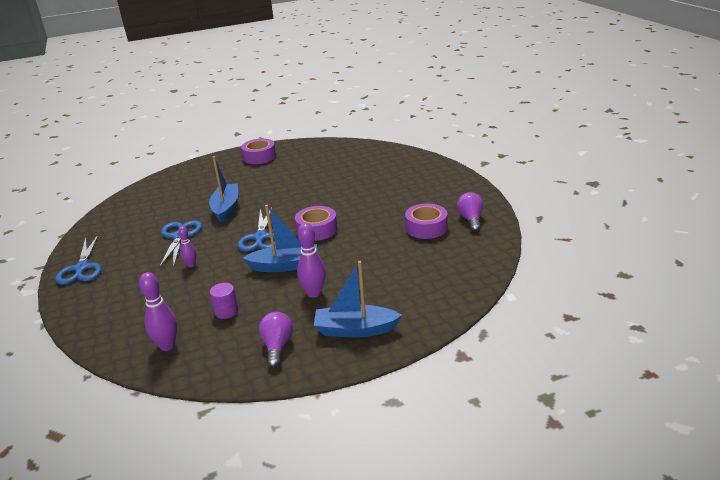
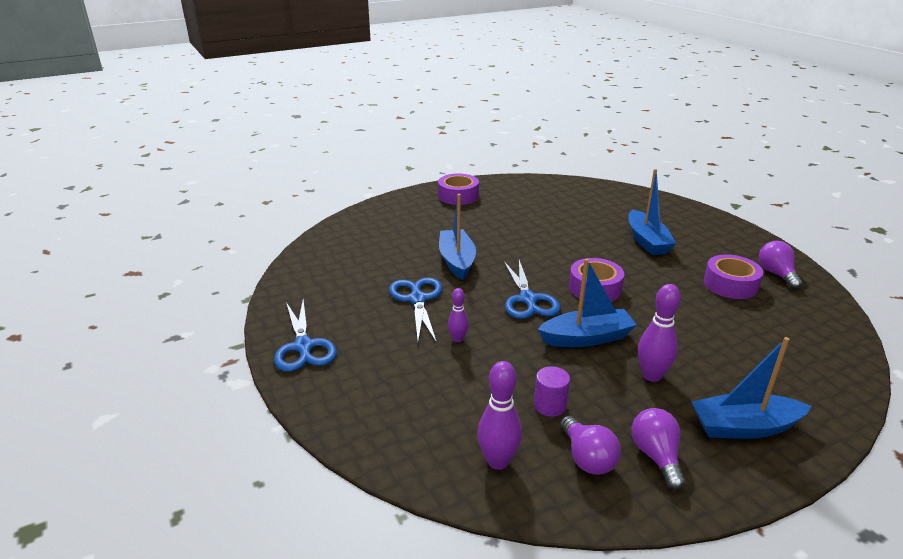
camera: 10 degrees left, 0 degrees up
(229, 346) = (587, 458): none -> purple light bulb
(385, 193) = (647, 241): none -> blue boat

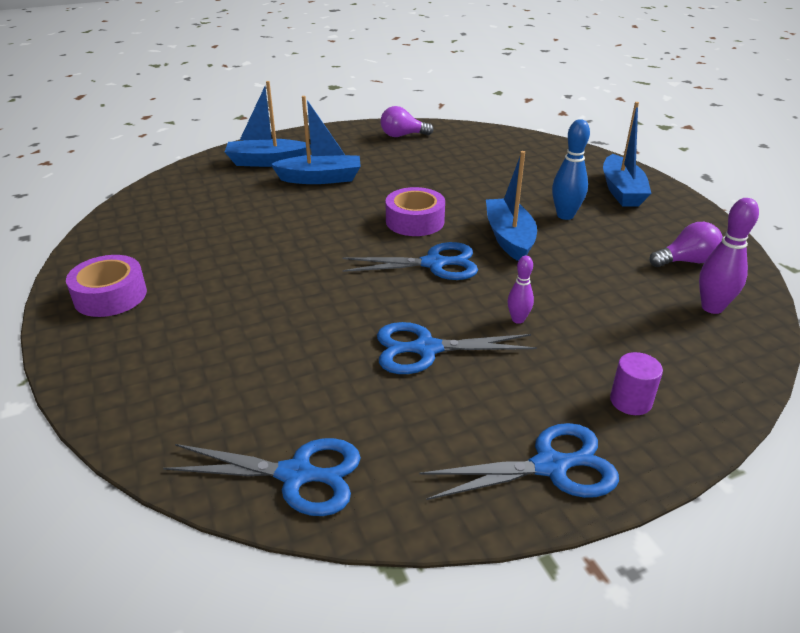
camera: 85 degrees left, 5 degrees up
(311, 265) = (296, 475): none -> blue scissors
(457, 261) = (328, 309): blue boat -> blue boat (267, 162)
(550, 405) = (622, 271): purple cylinder -> purple cylinder (630, 401)
(651, 376) = (565, 215): purple bowling pin -> blue bowling pin
(656, 456) = (670, 231): purple light bulb -> none
(730, 284) = (417, 156): purple tape -> none

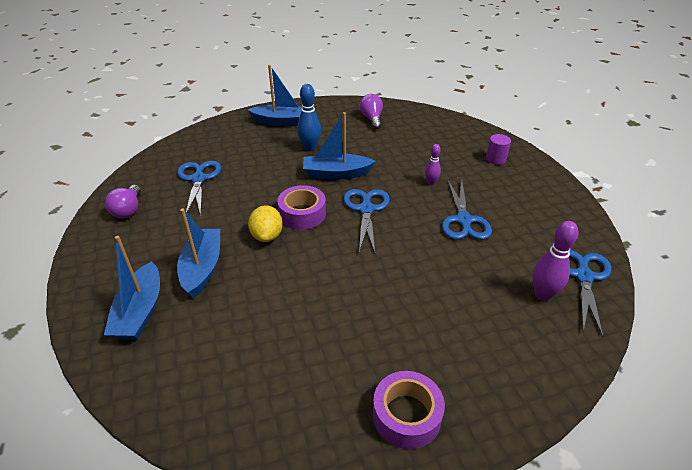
camera: 85 degrees left, 5 degrees up
(371, 204) = (267, 236): none -> yellow lemon
(550, 466) = (547, 189): blue scissors -> blue scissors (198, 179)
(712, 307) = (417, 121): purple bowling pin -> purple bowling pin (542, 295)

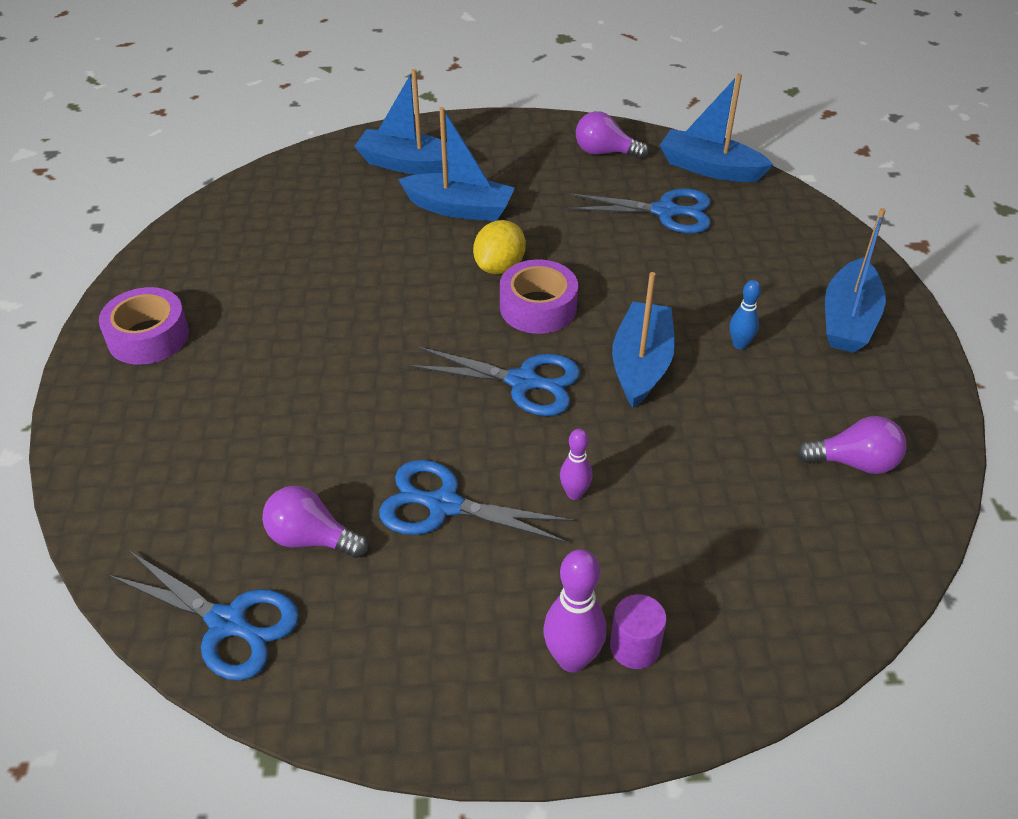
camera: 105 degrees right, 5 degrees up
(150, 167) = (710, 168): none -> blue boat
(267, 236) = (499, 267): yellow lemon -> yellow lemon turned 75 degrees counterclockwise
(310, 148) = (739, 344): blue bowling pin -> blue bowling pin, size x0.60
(515, 261) = (311, 538): none -> purple light bulb
(542, 295) = (225, 542): purple bowling pin -> purple bowling pin (572, 659)

